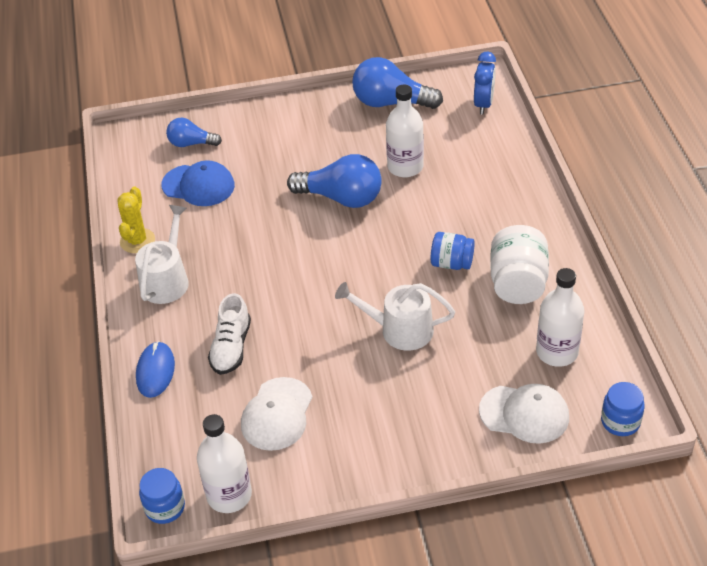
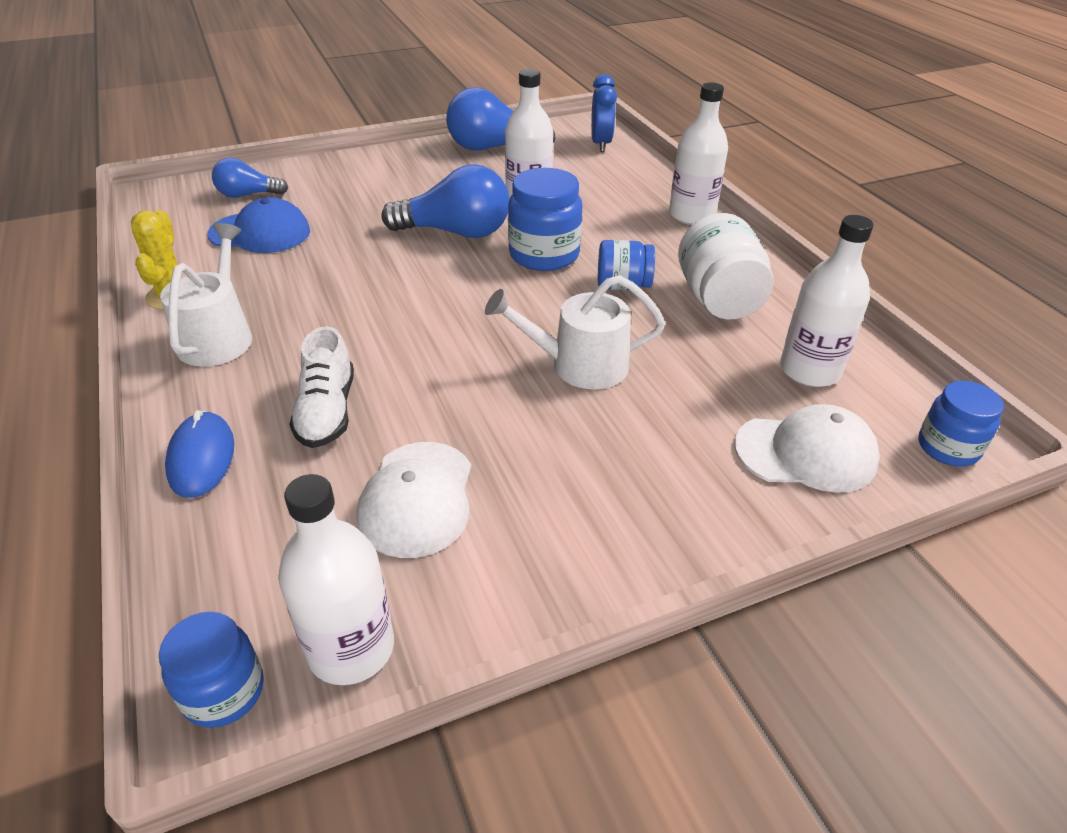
camera: 15 degrees left, 5 degrees down
(402, 227) = (544, 255): none -> blue jar
(530, 196) = (691, 215): none -> white bottle

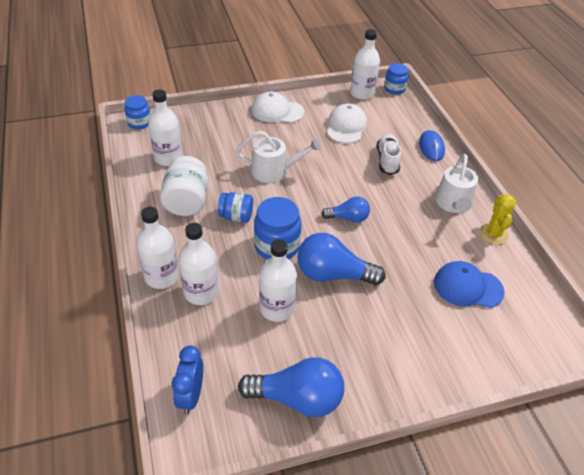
camera: 175 degrees left, 5 degrees up
(247, 195) = (498, 337): blue light bulb -> blue light bulb (348, 218)
(631, 206) = (201, 292): none -> white bottle
(806, 453) = (196, 126): white cap -> white cap (277, 111)

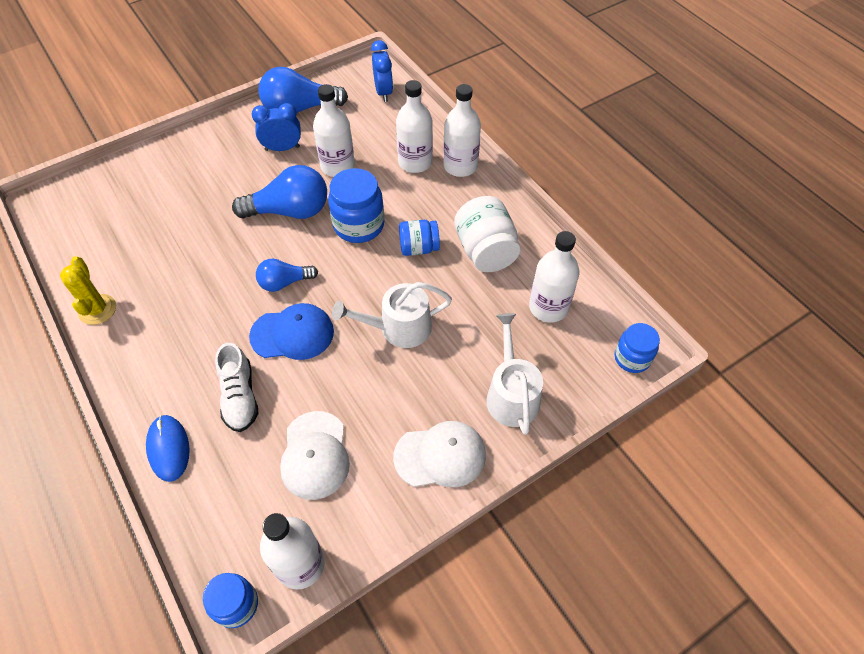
camera: 165 degrees right, 10 degrees up
(327, 346) = (282, 148): none -> blue clock
(453, 204) = (144, 343): white watering can -> white watering can (511, 394)
(467, 287) = (142, 234): blue cap -> blue cap (292, 334)

